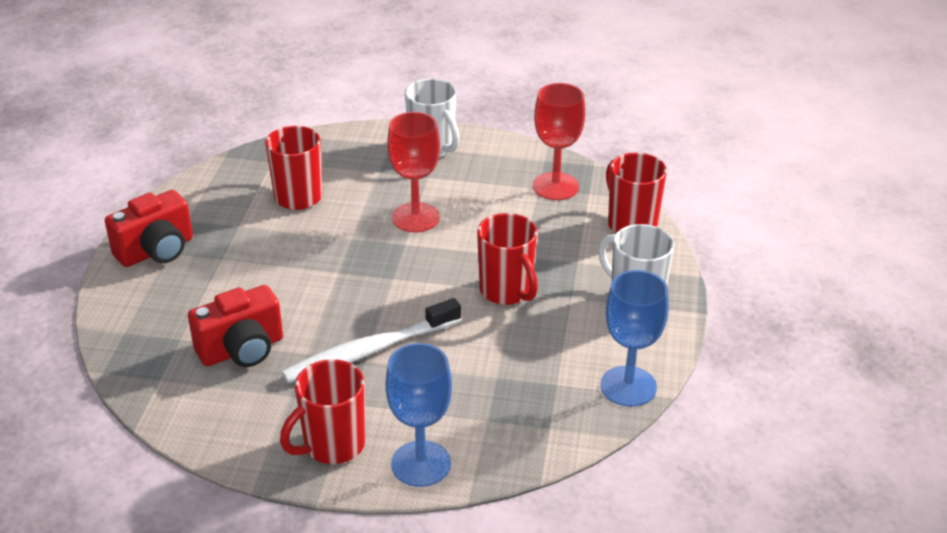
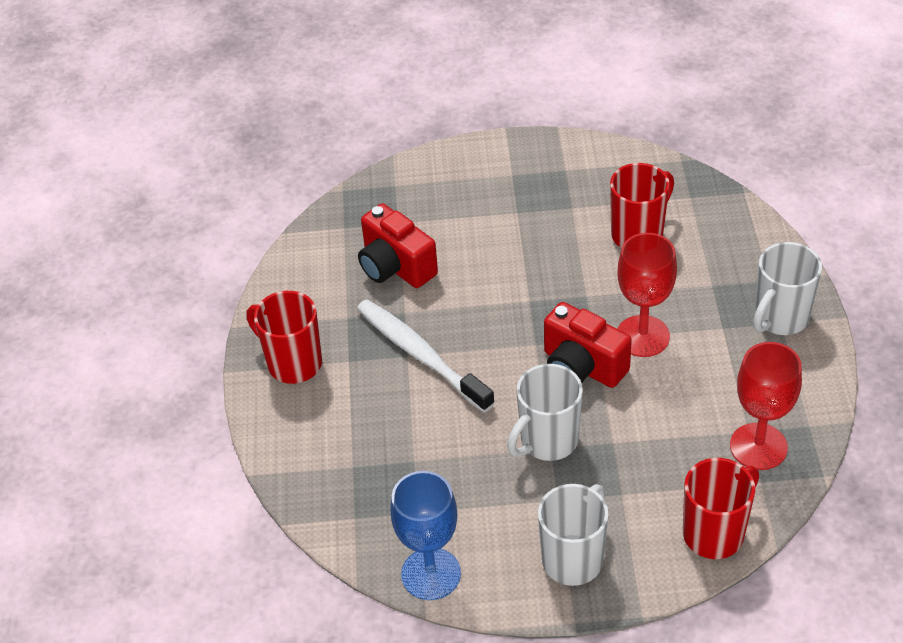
camera: 80 degrees right, 10 degrees up
(156, 251) = (511, 165): red camera -> red camera (582, 367)
(421, 464) = (285, 430): blue goblet -> none
(507, 291) = (547, 441): red mug -> white mug

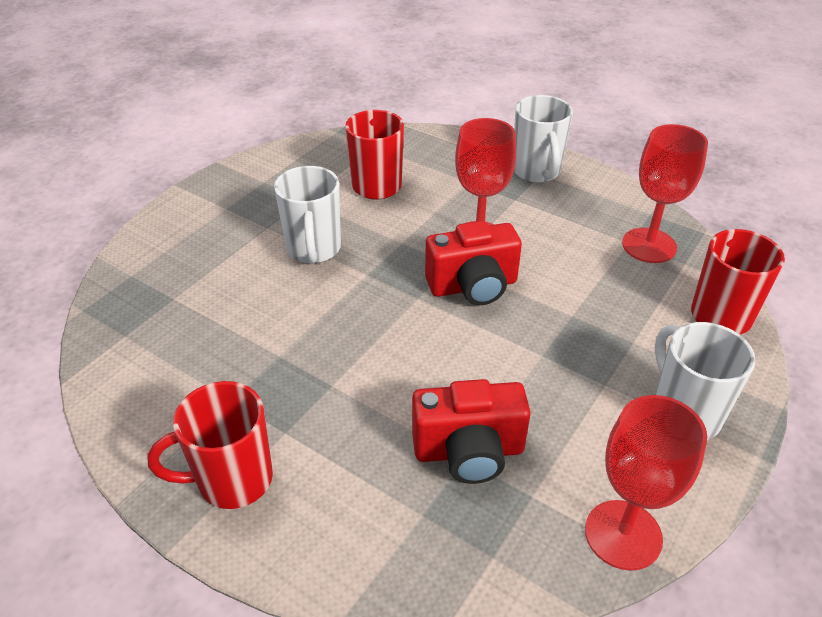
camera: 55 degrees left, 5 degrees down
(395, 267) = (220, 329): red camera -> red camera (469, 451)
(420, 355) = (342, 375): white toothbrush -> none
(431, 574) = (623, 534): blue goblet -> red goblet
(547, 441) = (533, 352): white mug -> white mug (313, 249)

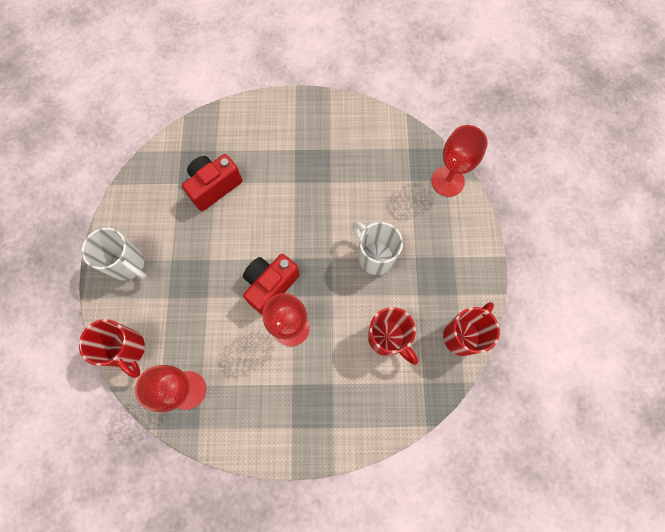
camera: 145 degrees right, 30 degrees up
(232, 480) = (297, 120): red mug -> red mug (462, 335)
(536, 172) = (295, 428): white mug -> none
(623, 534) = (135, 188): red goblet -> red goblet (447, 181)

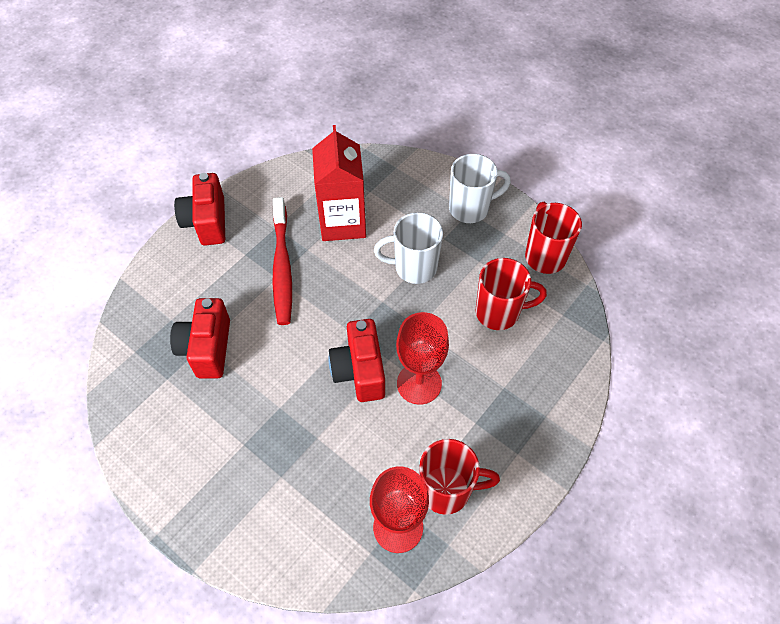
camera: 50 degrees left, 15 degrees down
(128, 264) = (205, 492): white mug -> white mug (470, 208)
(128, 350) = (300, 560): red mug -> red mug (447, 490)
(298, 108) = (207, 222): none -> red camera
(304, 178) = (282, 267): none -> red toothbrush
(370, 185) = (342, 222): none -> red carton
(447, 181) = (398, 167): red goblet -> none

